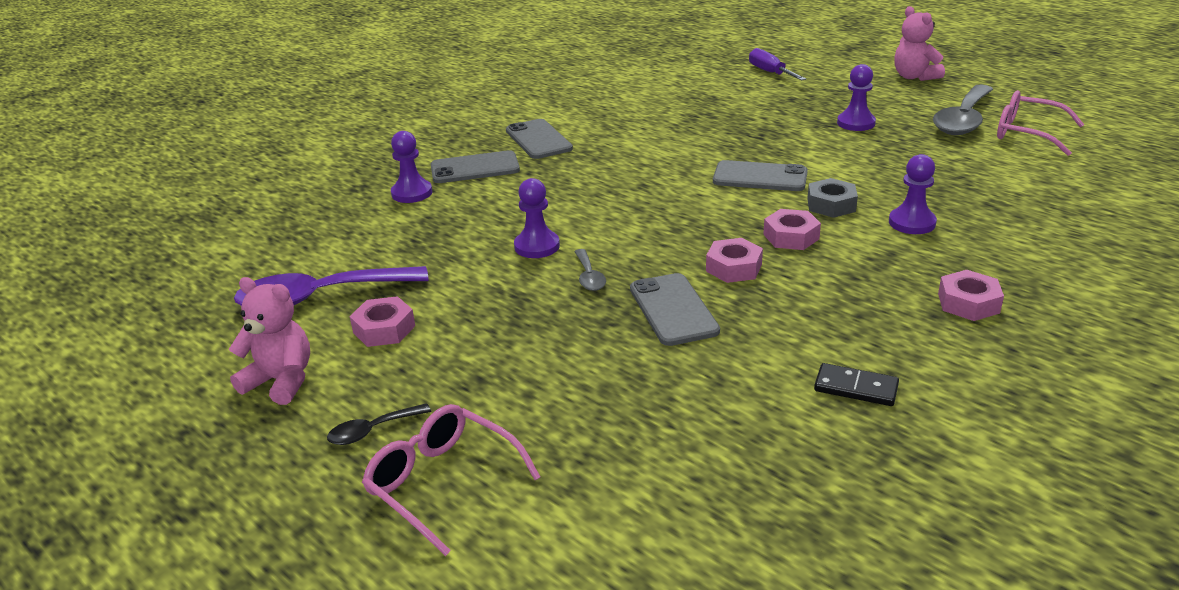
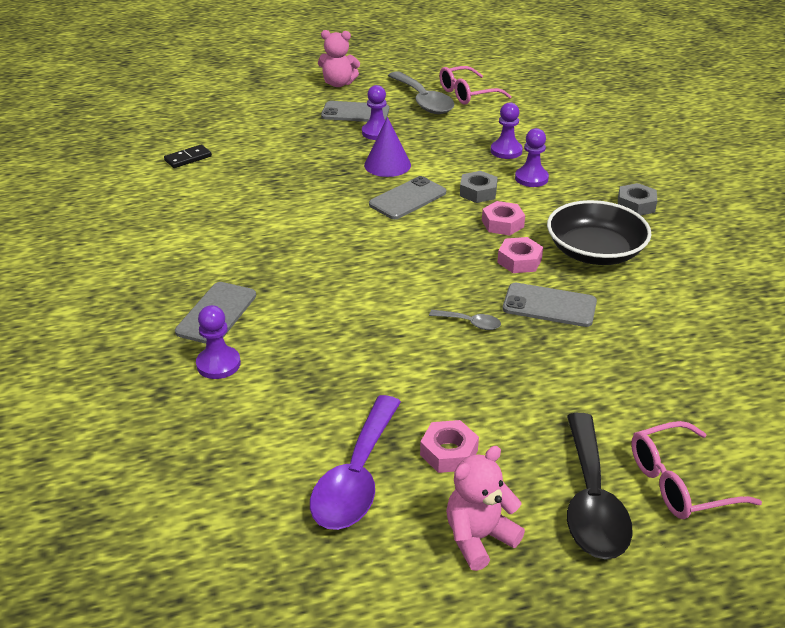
camera: 60 degrees left, 5 degrees up
(372, 431) = (591, 501): black spoon -> black spoon, size x2.19
(537, 246) = (398, 330): purple pawn -> purple pawn (506, 151)
(538, 140) = (208, 262): grey phone -> grey phone (355, 113)
(770, 72) = (246, 122): purple screwdriver -> none
(805, 148) = (387, 165): none -> purple cone
(818, 306) = (594, 251): none -> black bowl
(856, 388) = (690, 278): black domino -> black domino (188, 158)
(968, 303) = (636, 205): pink nut -> grey nut

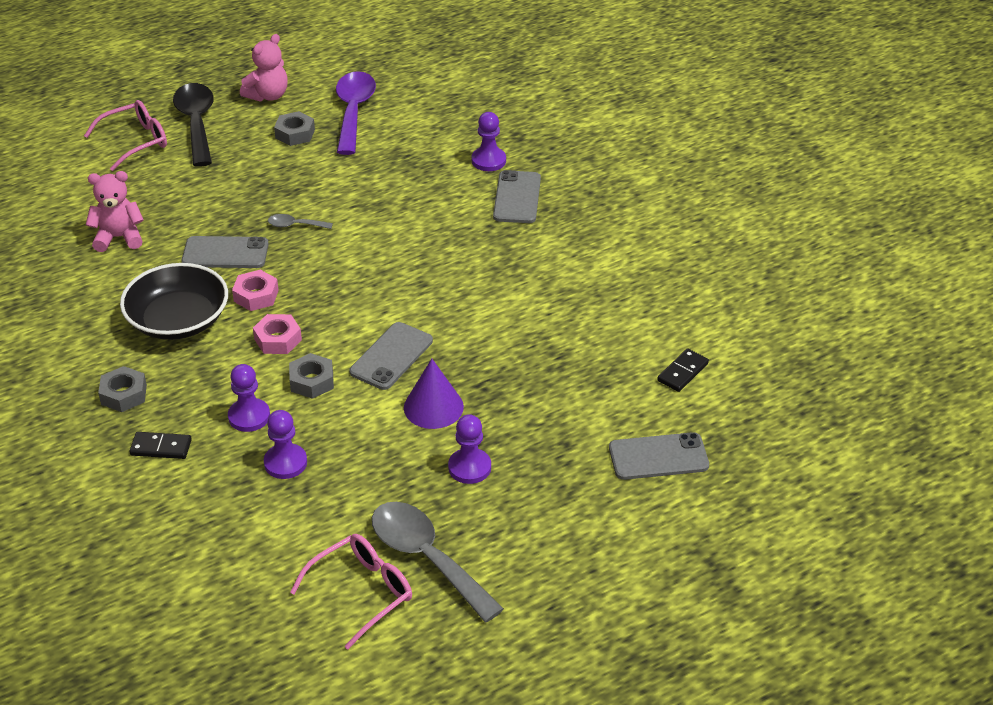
camera: 165 degrees right, 5 degrees up
(338, 84) = (576, 579): pink teddy bear -> pink teddy bear (119, 237)
(355, 113) = (517, 507): grey phone -> grey phone (658, 457)
(448, 452) = (295, 134): pink nut -> grey nut
(600, 170) = (161, 447): none -> black domino

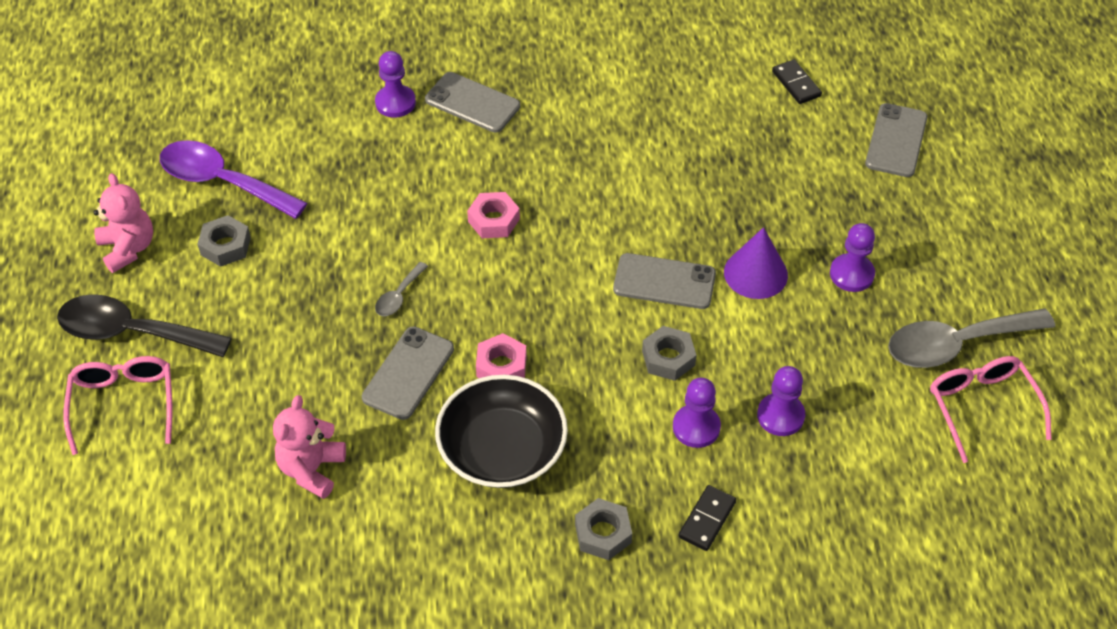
camera: 65 degrees left, 10 degrees up
(278, 339) = (586, 368): pink nut -> pink nut (493, 220)
(391, 356) = (664, 282): grey phone -> grey phone turned 45 degrees counterclockwise

